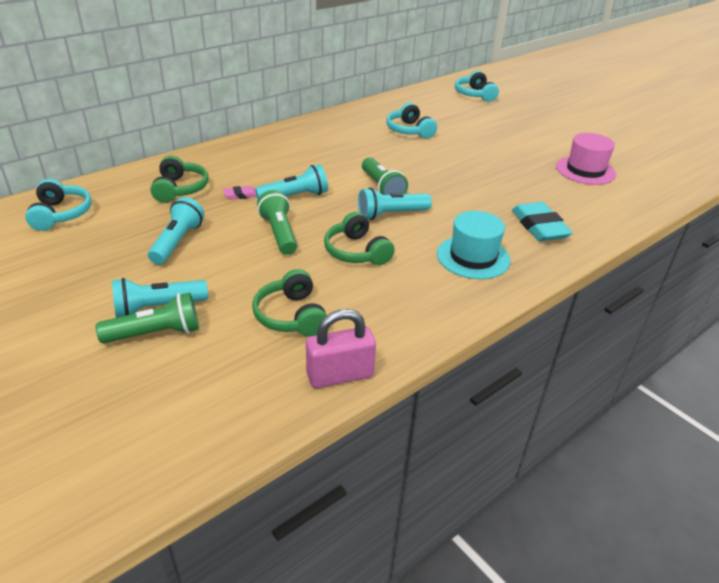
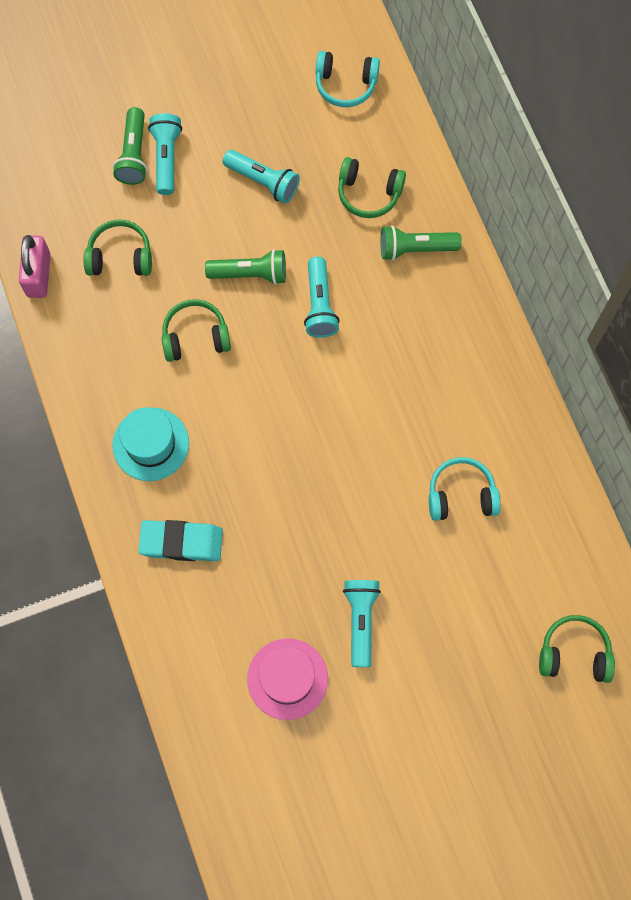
camera: 110 degrees right, 35 degrees up
(240, 195) = (338, 250): pink eraser -> none
(382, 188) = (313, 403): green flashlight -> green flashlight (415, 249)
(391, 214) = (253, 393): turquoise flashlight -> turquoise flashlight (360, 621)
(475, 95) = (574, 653): turquoise headphones -> green headphones

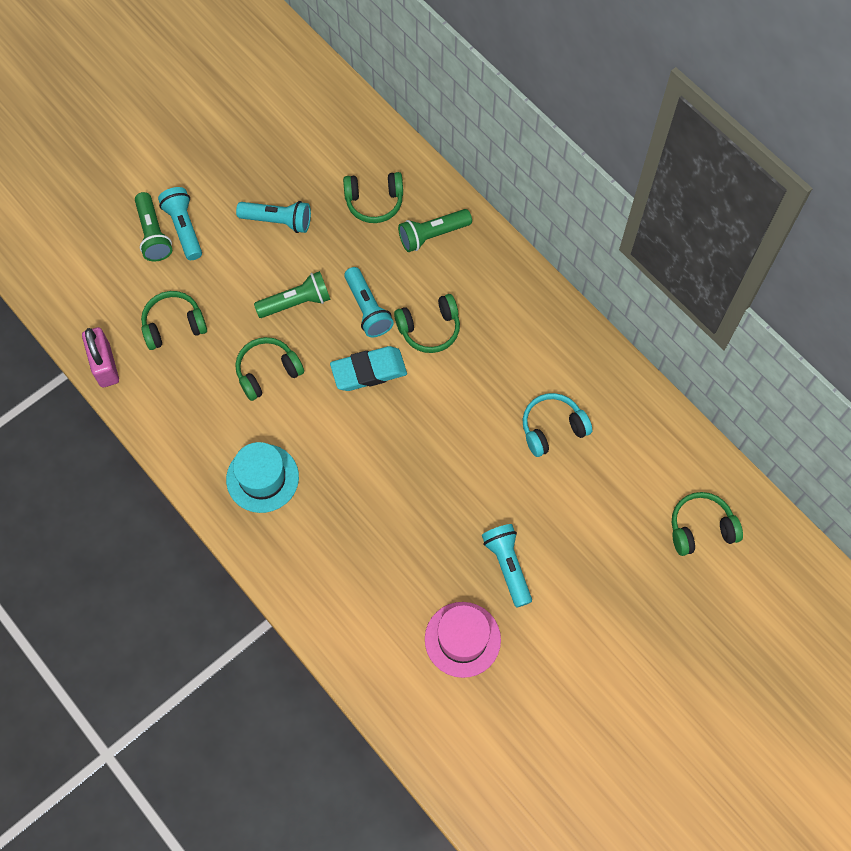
camera: 20 degrees left, 5 degrees down
(181, 542) = (322, 554): turquoise eraser -> turquoise eraser (369, 371)
(345, 84) = (319, 118): turquoise headphones -> none
(375, 347) = (429, 329): none -> green headphones

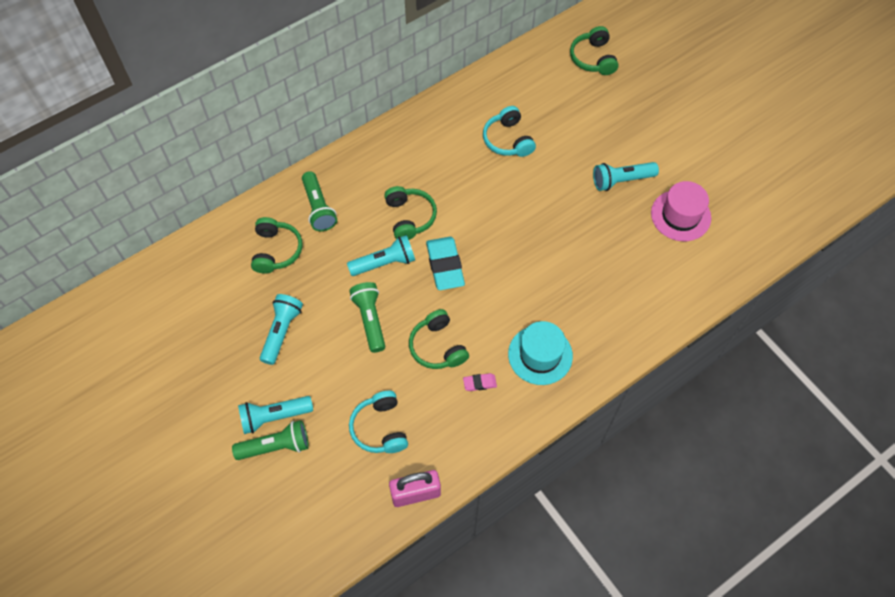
camera: 85 degrees left, 5 degrees down
(174, 325) = (380, 428): green headphones -> turquoise headphones
(226, 417) = (479, 383): none -> pink eraser

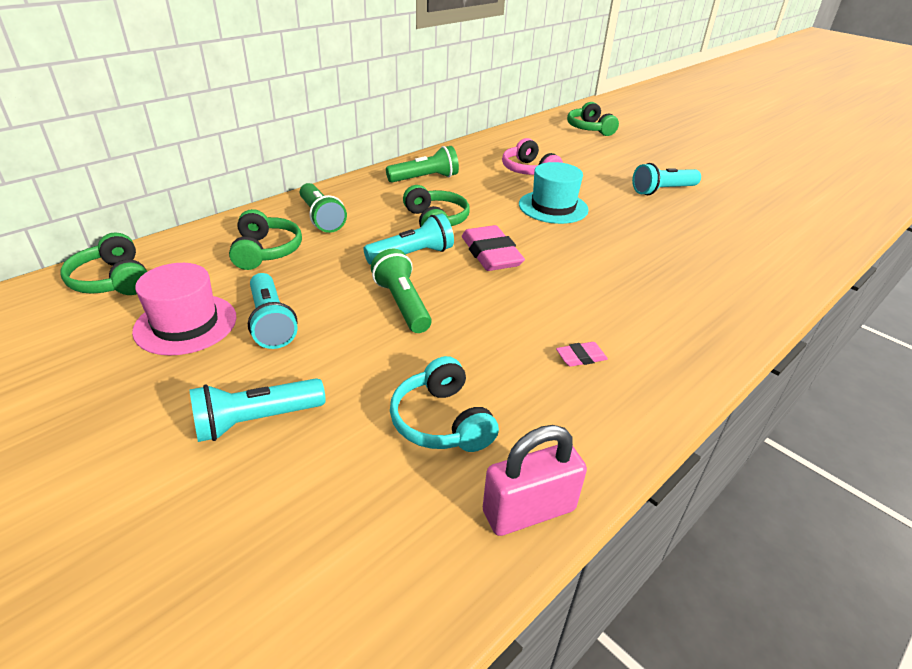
camera: 10 degrees left, 25 degrees down
(276, 446) = (257, 461): green flashlight -> green flashlight (425, 178)
(281, 332) = (271, 322): turquoise flashlight -> turquoise flashlight turned 150 degrees clockwise
(438, 346) = (506, 324): green headphones -> green headphones (113, 280)
(445, 266) = (491, 254): turquoise eraser -> pink eraser
(508, 140) = (529, 170): turquoise headphones -> pink headphones
(540, 355) = (651, 324): turquoise hat -> turquoise hat (553, 207)
(680, 215) = (741, 210): pink hat -> pink hat (185, 324)

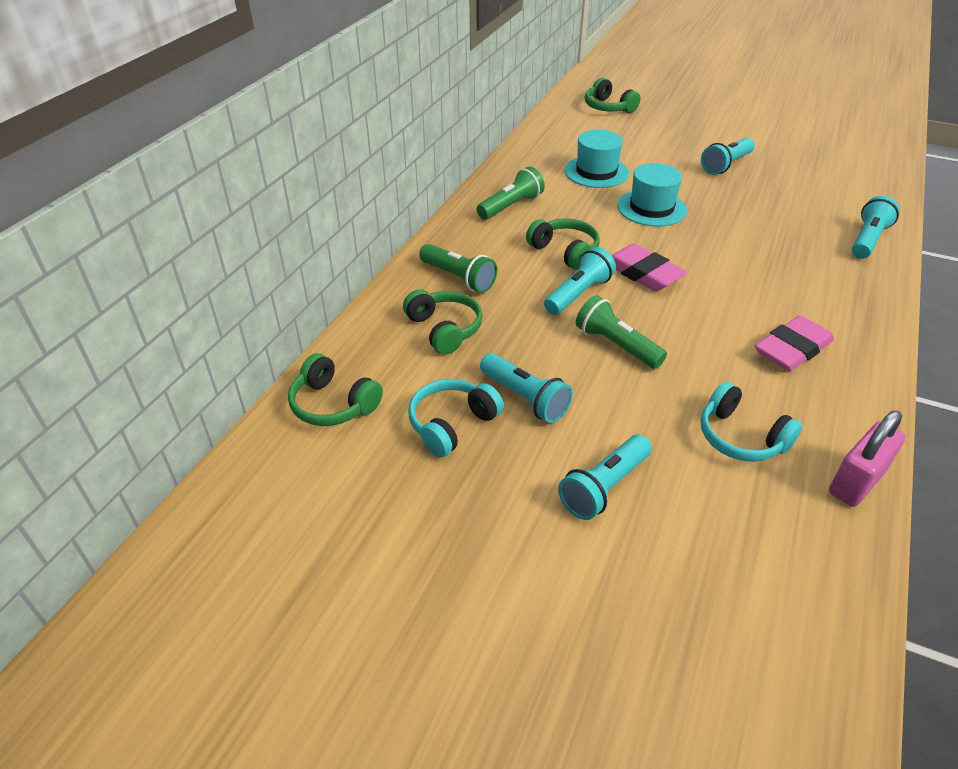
camera: 20 degrees left, 5 degrees up
(185, 324) = (452, 424): pink hat -> turquoise headphones
(529, 170) = (596, 172): pink headphones -> turquoise hat
(581, 357) = (792, 349): pink eraser -> pink eraser, size x2.06
(762, 283) = (867, 240): none -> turquoise flashlight

